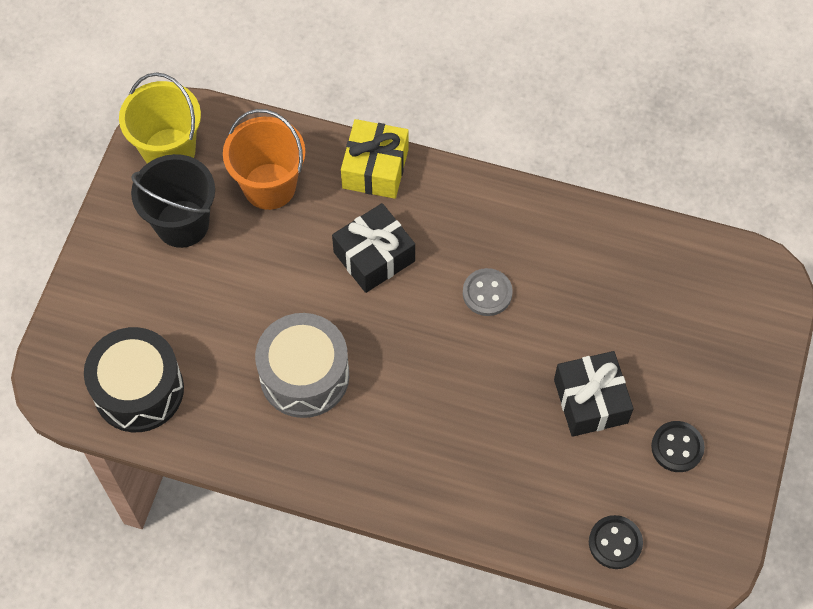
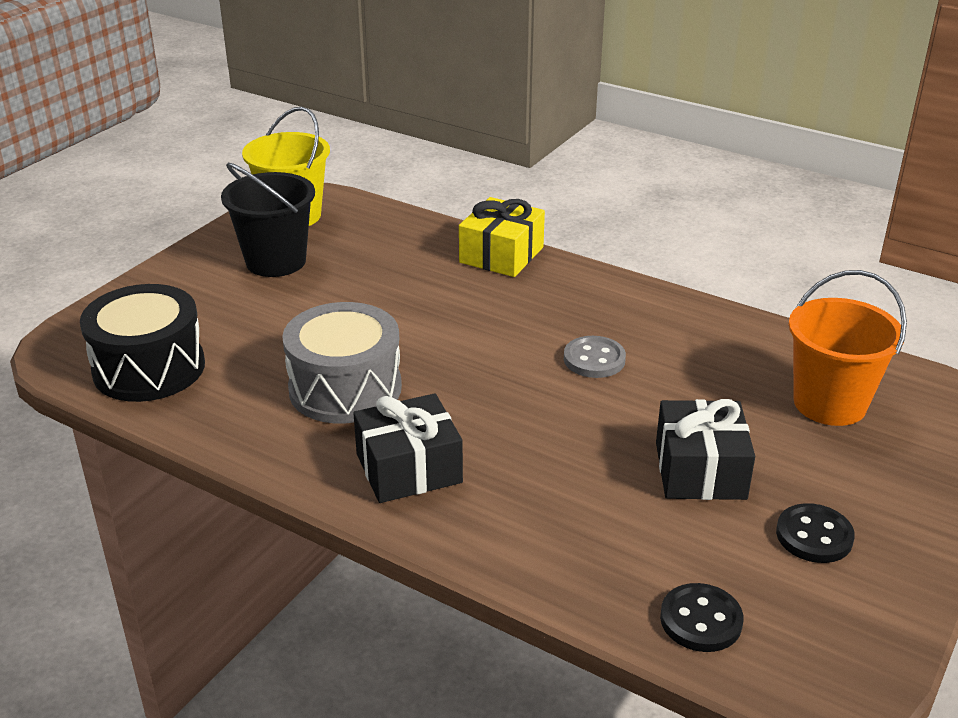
camera: 15 degrees right, 30 degrees down
(269, 186) = (382, 250): orange bucket -> orange bucket (829, 403)
(374, 256) = (472, 313): black gift -> black gift (409, 468)

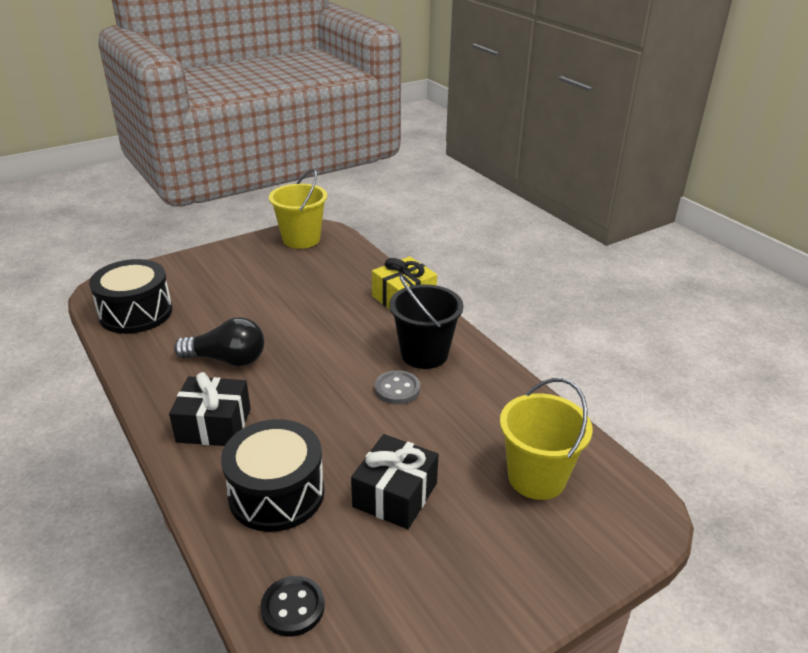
camera: 25 degrees right, 0 degrees up
(276, 261) = (265, 266): black bucket -> black bucket (424, 354)
(345, 388) = (227, 359): grey drum -> black light bulb
(565, 515) = (276, 493): none -> black drum
(814, 536) = (431, 577): black button -> none
(829, 403) = (536, 477): orange bucket -> yellow bucket

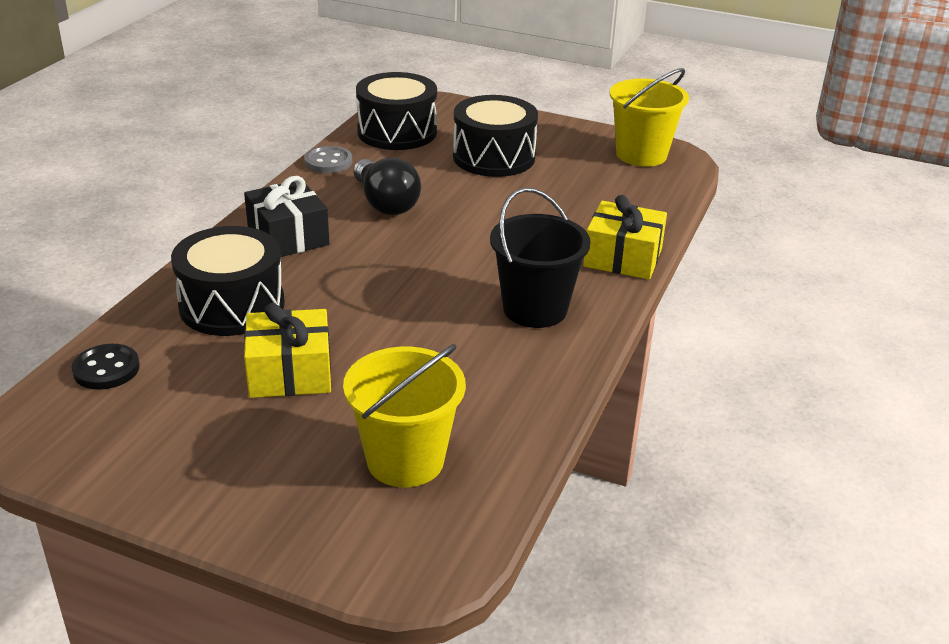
camera: 55 degrees right, 0 degrees up
(229, 290) = (494, 157): none -> black drum
(395, 495) = (290, 372): black gift -> yellow gift
(397, 389) = (452, 314): grey button -> grey button (328, 162)

